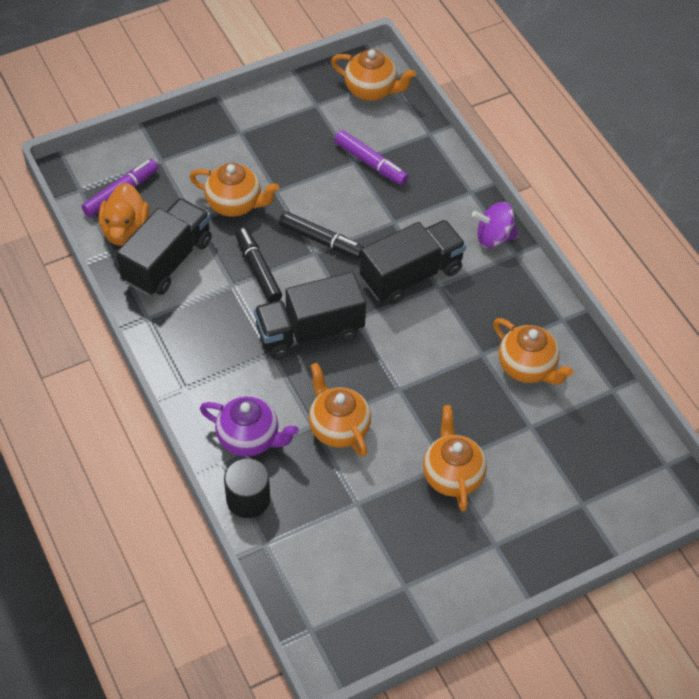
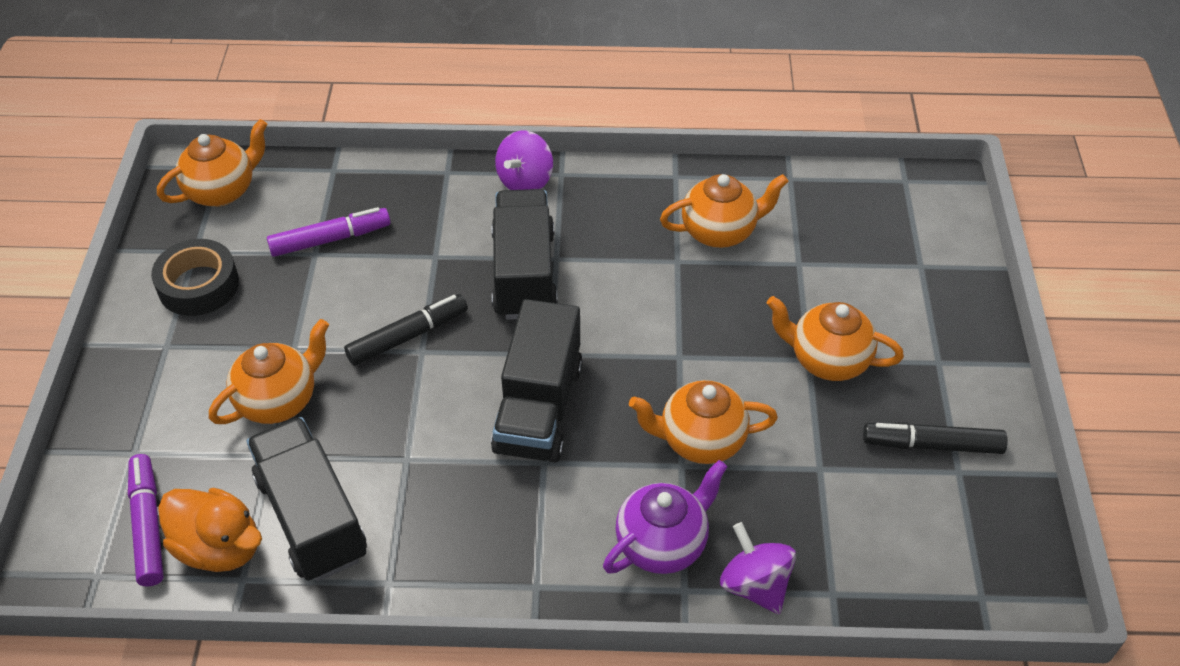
camera: 60 degrees left, 5 degrees down
(248, 499) = (755, 585): black cylinder -> purple spinning top
(258, 270) = (403, 421): black marker -> black marker (932, 445)
(292, 121) = (198, 285): none -> black tape

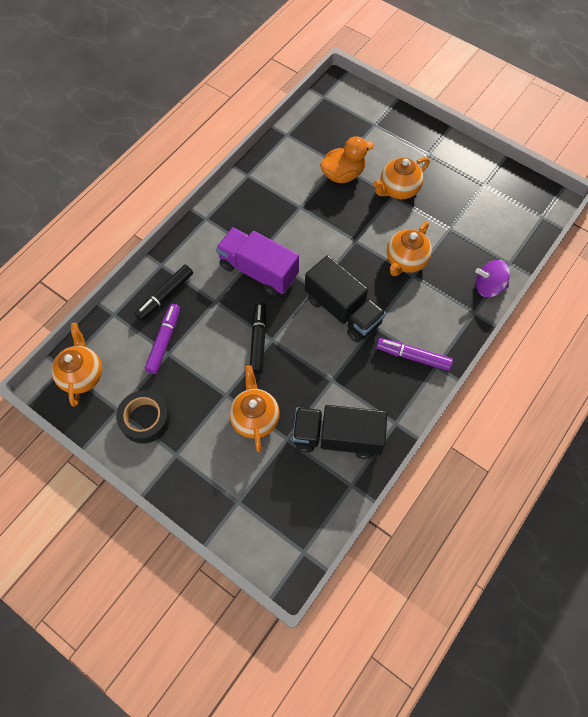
camera: 55 degrees left, 15 degrees up
(148, 525) = (290, 514): purple marker -> purple marker (413, 357)
(219, 547) = (326, 487): orange duck -> orange duck (343, 174)
(524, 274) = (258, 271): black truck -> purple truck
(525, 181) = (197, 235): purple spinning top -> none
(662, 544) = (447, 307): purple teapot -> none
(720, 232) = (296, 180): orange teapot -> none
(932, 445) = (465, 184): black marker -> black marker (165, 296)

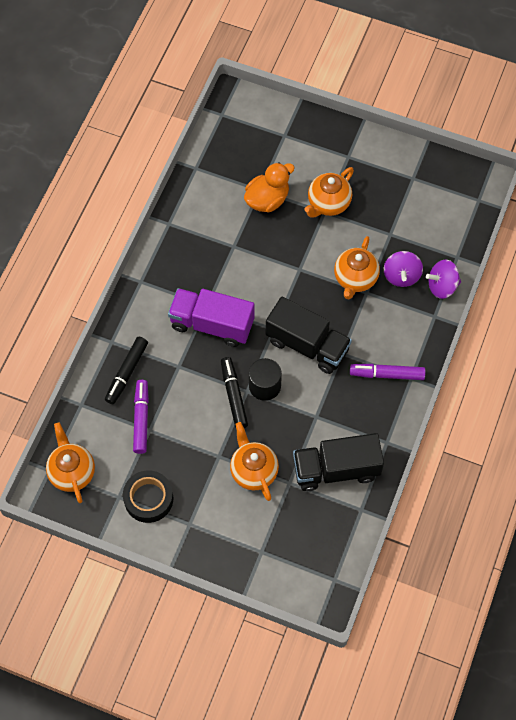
camera: 15 degrees left, 0 degrees up
(290, 339) = (264, 386): none -> black cylinder
(451, 268) = (401, 276): none -> purple spinning top

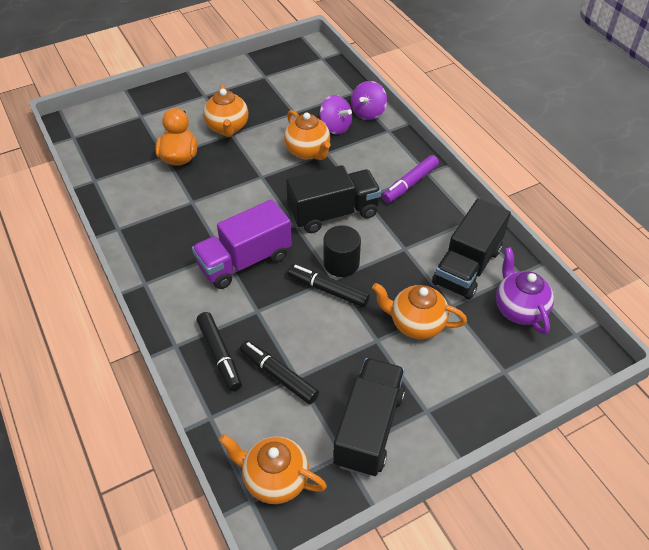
camera: 50 degrees left, 15 degrees down
(141, 419) = (279, 376): purple marker -> black marker
(148, 499) = (369, 428): black tape -> black truck
(325, 528) = (519, 309): none -> purple teapot

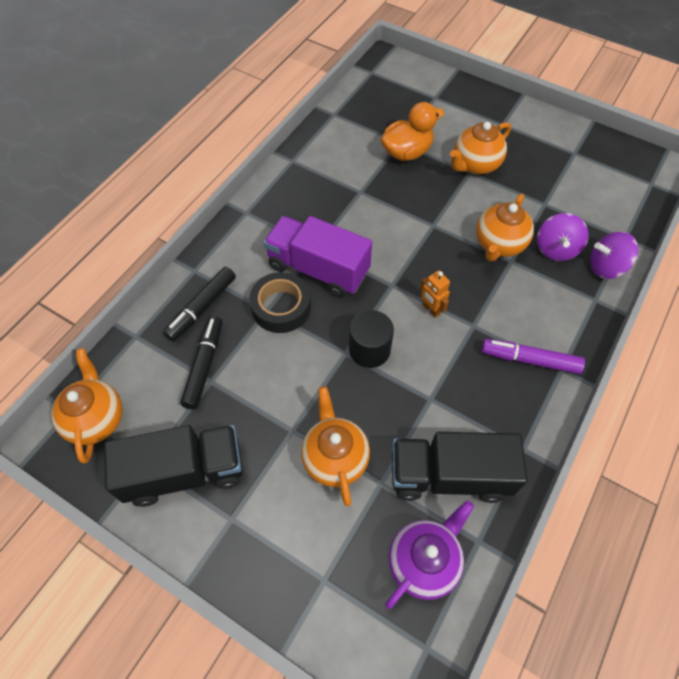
camera: 60 degrees right, 10 degrees up
(262, 300) = (281, 307): none -> black tape
(328, 290) = (327, 355): black marker -> none
(333, 213) = (431, 309): black truck -> orange robot

